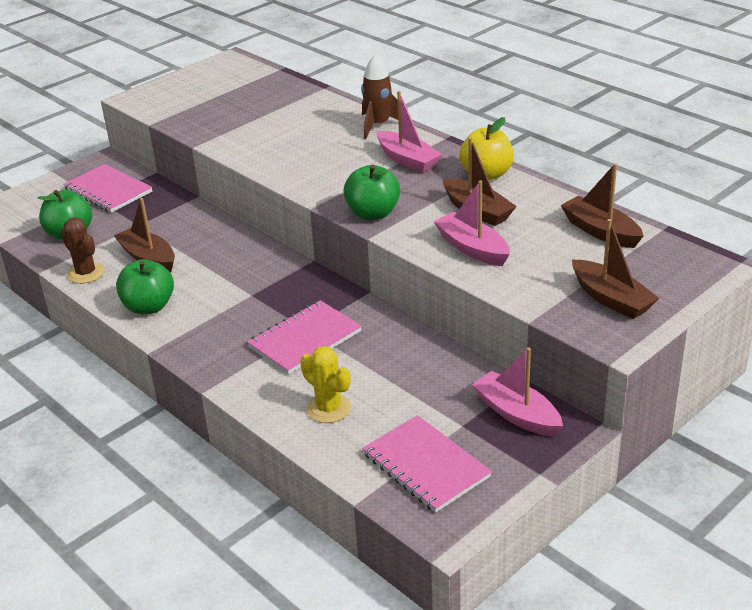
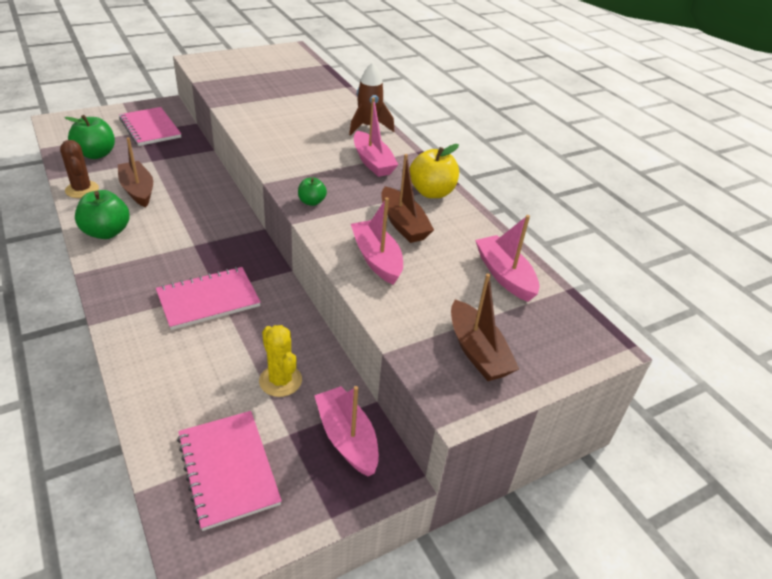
camera: 10 degrees right, 5 degrees up
(328, 409) = (182, 376): yellow cactus -> yellow cactus (280, 380)
(373, 214) = (311, 202): green apple -> green apple, size x0.55
(600, 231) = (504, 275): brown boat -> pink boat

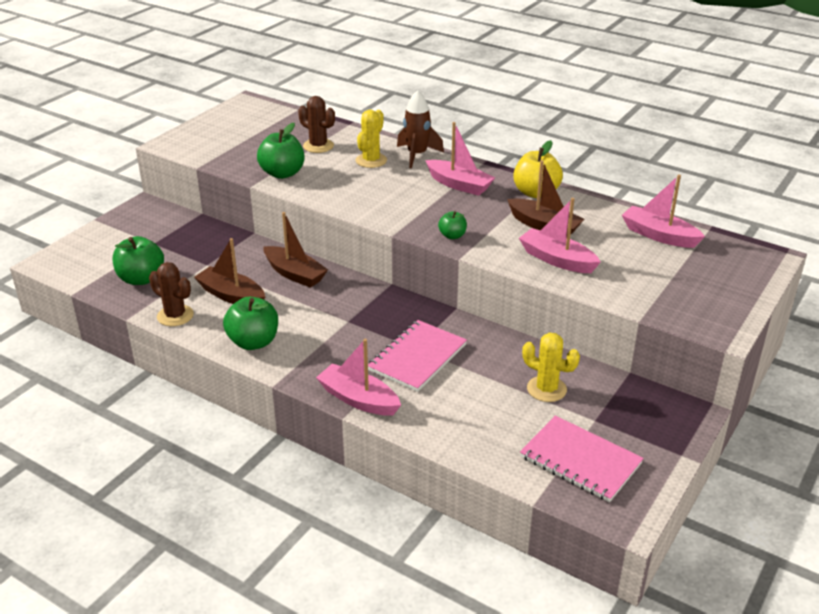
camera: 25 degrees left, 5 degrees down
(150, 128) = (161, 234): pink notebook -> none
(246, 106) = (282, 173): none -> green apple
(300, 95) = (318, 146): none -> brown cactus
(326, 119) = (371, 160): none -> yellow cactus
(347, 438) = (637, 404): pink boat -> pink boat (358, 399)
(477, 351) = (698, 294): brown boat -> brown boat (294, 274)

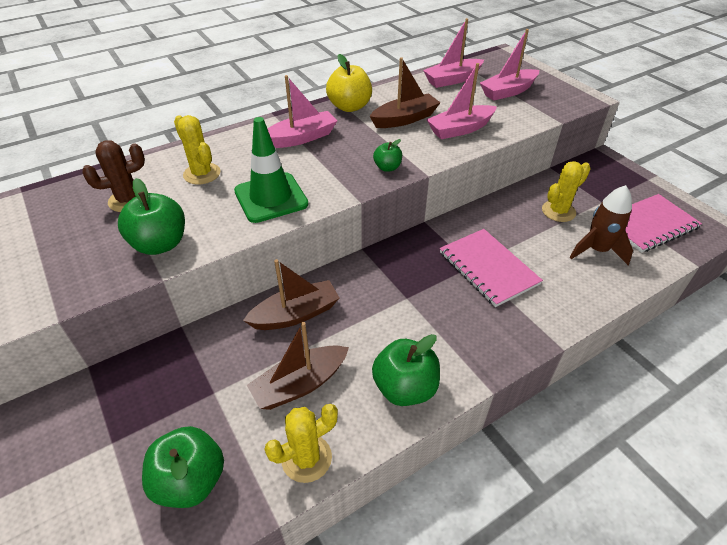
camera: 65 degrees left, 10 degrees up
(175, 316) = (306, 458): brown cactus -> yellow cactus
(358, 399) = (538, 328): pink boat -> pink boat (508, 91)
(365, 196) = (271, 198): none -> green traffic cone
(417, 155) = (222, 144): brown rocket -> brown rocket (596, 250)

